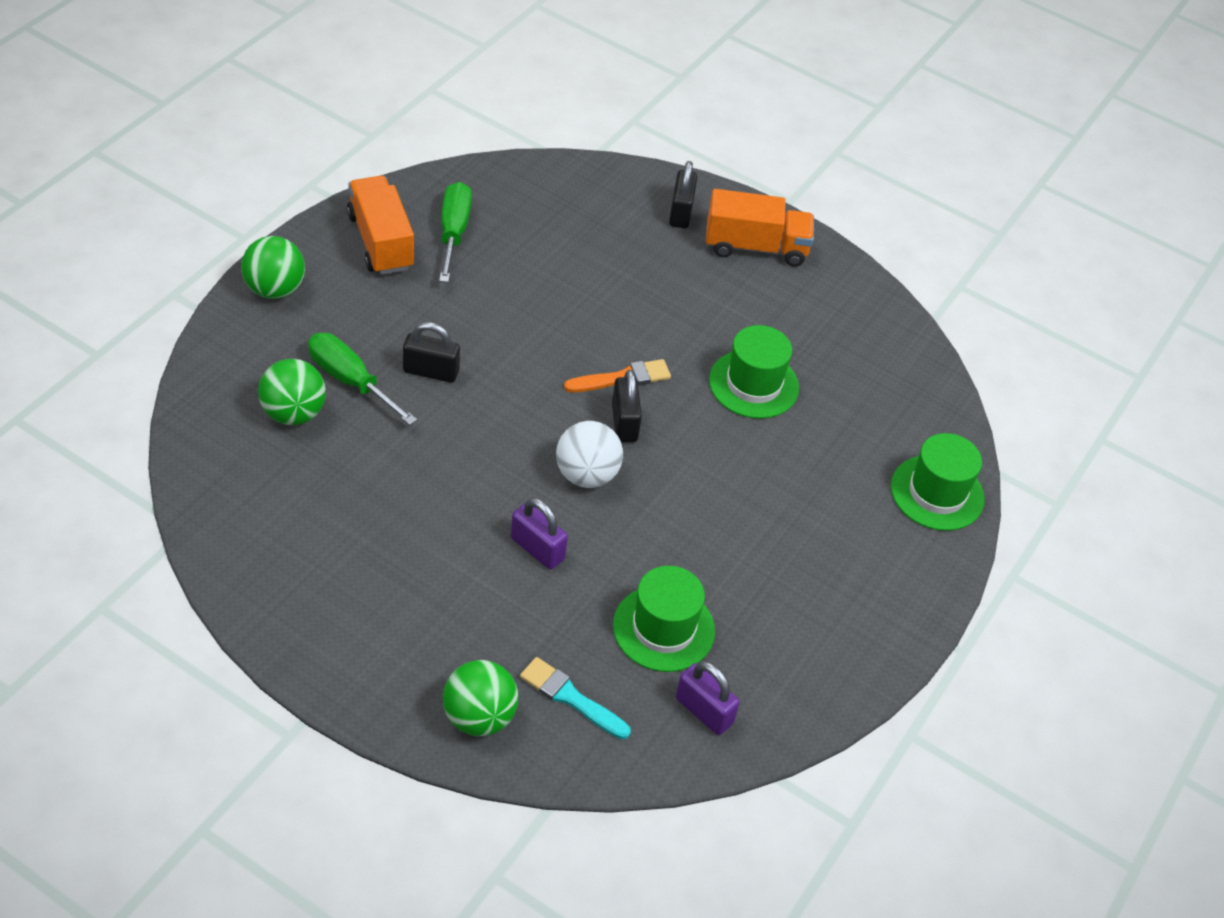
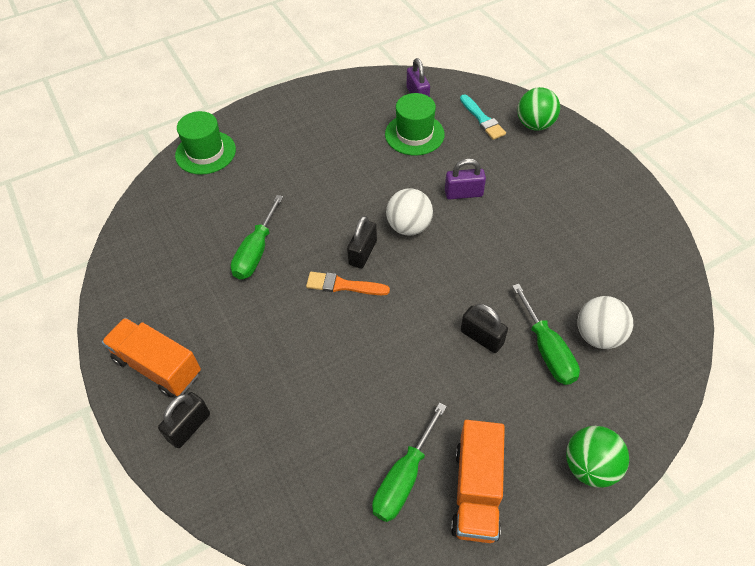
camera: 145 degrees left, 5 degrees up
(293, 413) = (598, 335): green ball -> white ball
(537, 548) = (463, 193): purple padlock -> purple padlock turned 75 degrees counterclockwise
(753, 384) = (256, 252): green hat -> green screwdriver

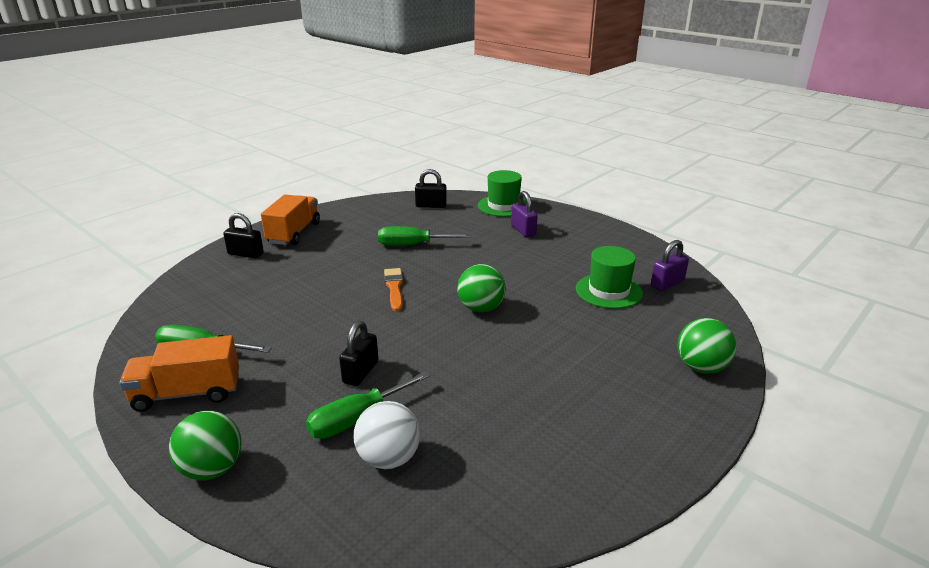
camera: 70 degrees right, 25 degrees down
(363, 253) = (435, 290): black padlock -> black padlock (431, 205)
(409, 227) = (481, 308): white ball -> green ball
(463, 193) = (547, 333): purple padlock -> purple padlock (523, 230)
(482, 119) = (672, 328): turquoise brush -> none

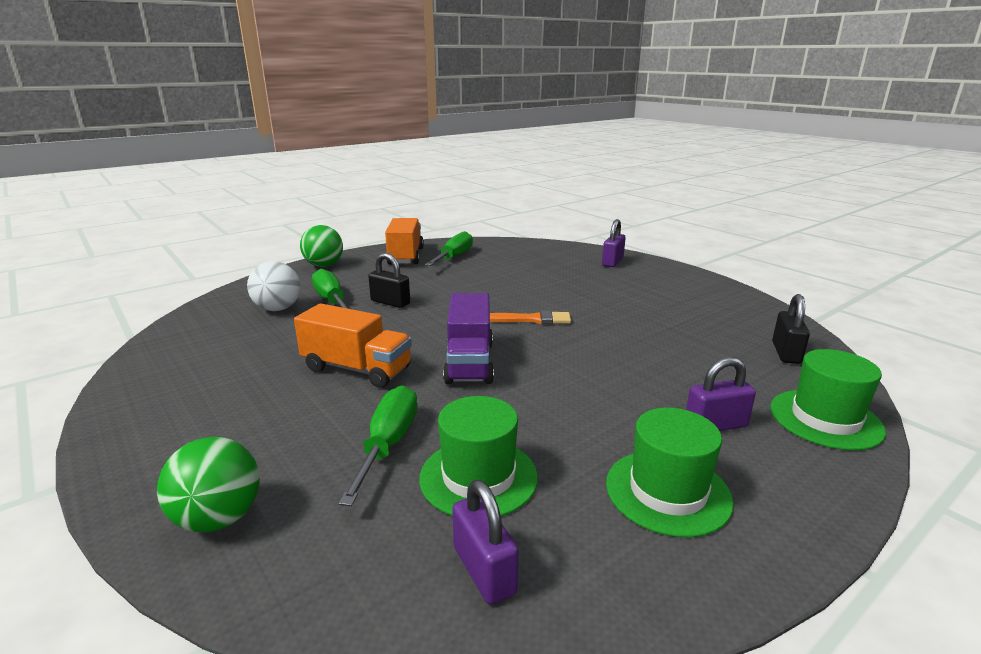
camera: 100 degrees right, 5 degrees down
(245, 254) = (612, 262): black padlock -> purple padlock
(294, 233) = (663, 277): orange truck -> orange truck (357, 369)
(412, 245) = (642, 333): green screwdriver -> green screwdriver (388, 444)
(481, 308) = (469, 362): green ball -> purple truck
(586, 244) = (667, 491): none -> green hat

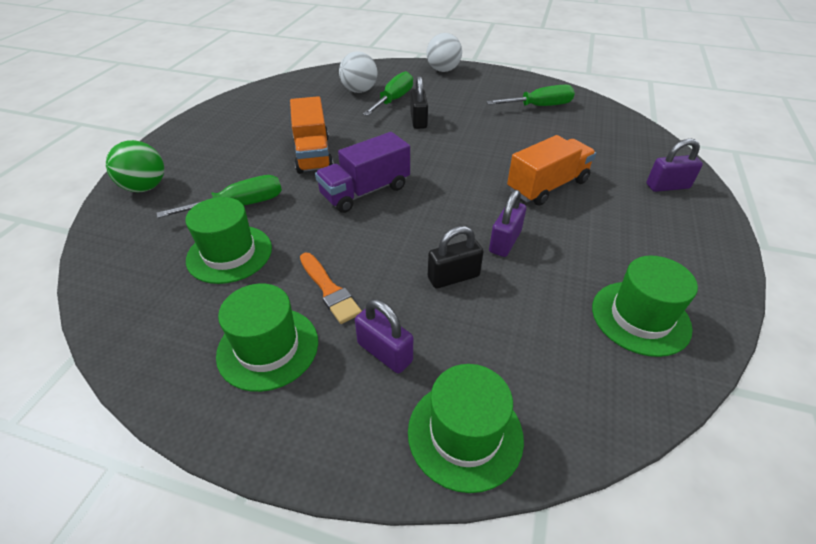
camera: 55 degrees right, 20 degrees up
(324, 265) = (443, 70): green ball -> white ball
(406, 256) = (507, 88): orange truck -> orange truck (547, 186)
(484, 570) = (147, 291): purple padlock -> purple padlock (505, 242)
(531, 319) = (468, 190): orange brush -> orange brush (329, 290)
(738, 319) = (640, 317): none -> green hat
(786, 353) = (593, 376): black padlock -> black padlock (453, 277)

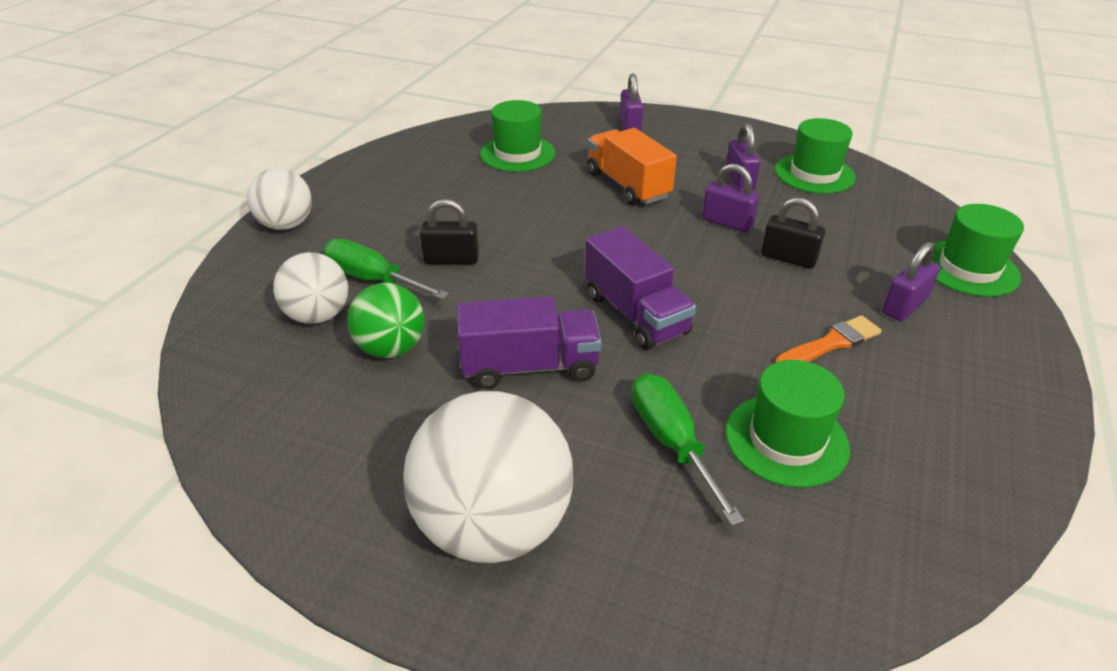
camera: 85 degrees left, 5 degrees down
(145, 187) = (617, 594): green ball -> green ball (391, 348)
(200, 152) = (493, 525): none -> white ball
(268, 348) = (932, 387): green hat -> green hat (517, 154)
(313, 154) = (530, 366): orange truck -> purple truck
(453, 277) = (788, 258): black padlock -> black padlock turned 45 degrees counterclockwise
(539, 106) = (444, 164): green screwdriver -> none
(592, 255) = (739, 180): none -> purple padlock

